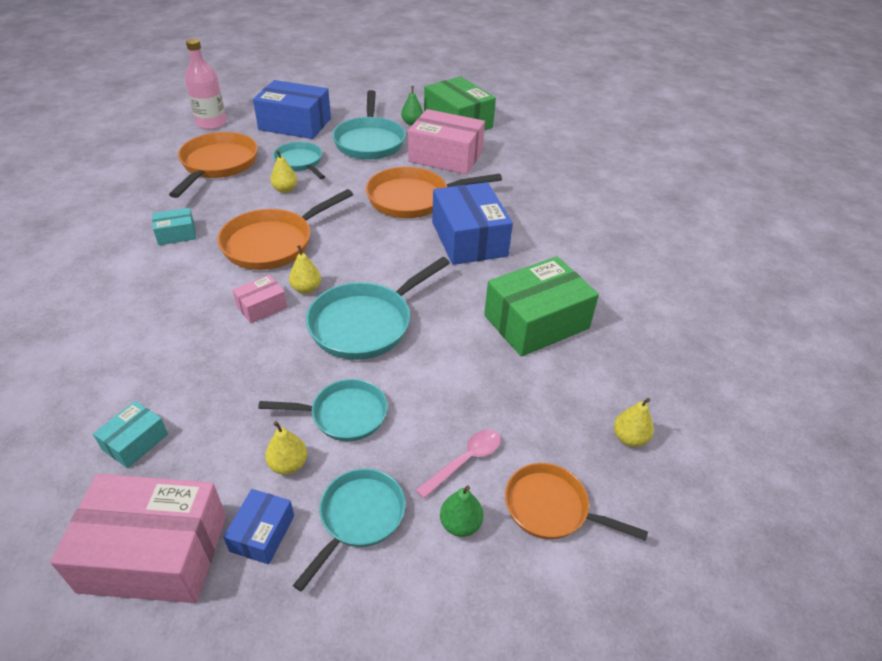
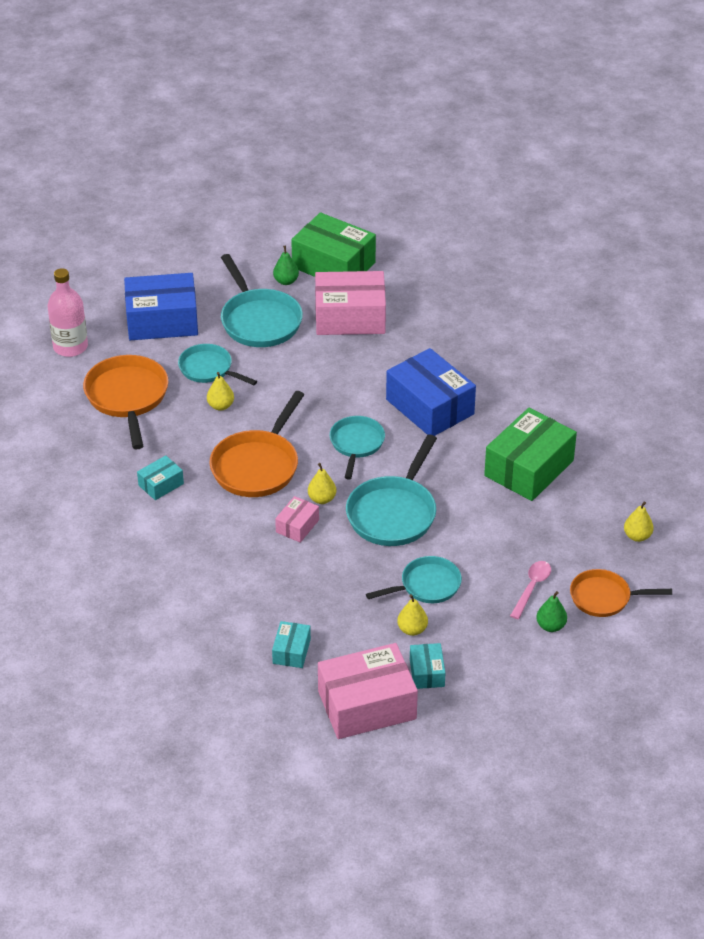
camera: 20 degrees left, 0 degrees up
(262, 533) = (427, 673): blue box -> turquoise box
(359, 517) = (483, 644): turquoise pan -> turquoise pan (356, 444)
(413, 198) = (351, 378): orange pan -> none

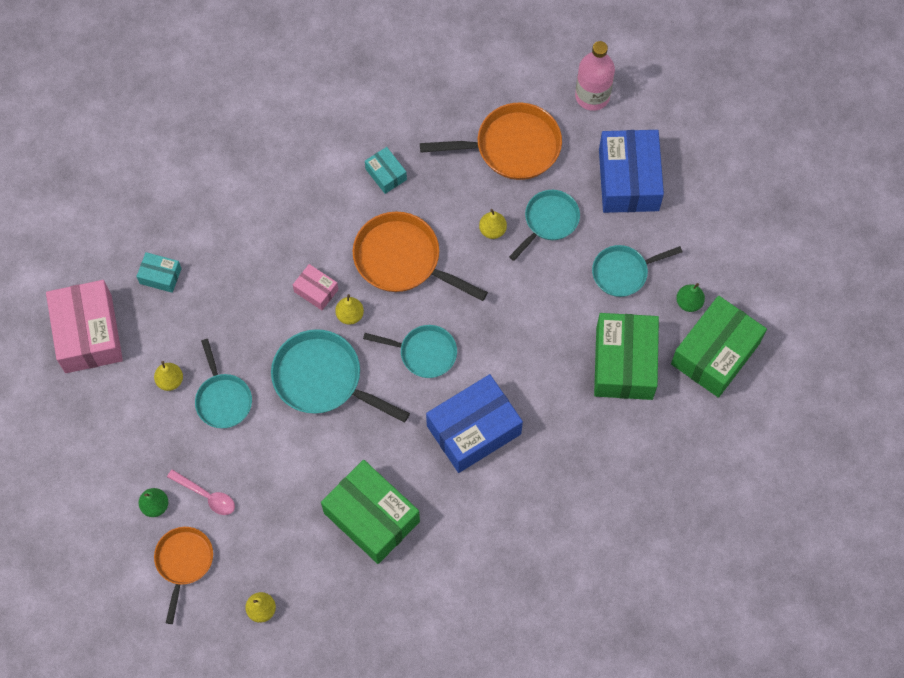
camera: 95 degrees right, 25 degrees up
(259, 321) = (623, 272): turquoise pan -> turquoise pan, size x0.64
(350, 317) = (624, 363): pink box -> green box
(427, 673) = (117, 388): turquoise box -> none

